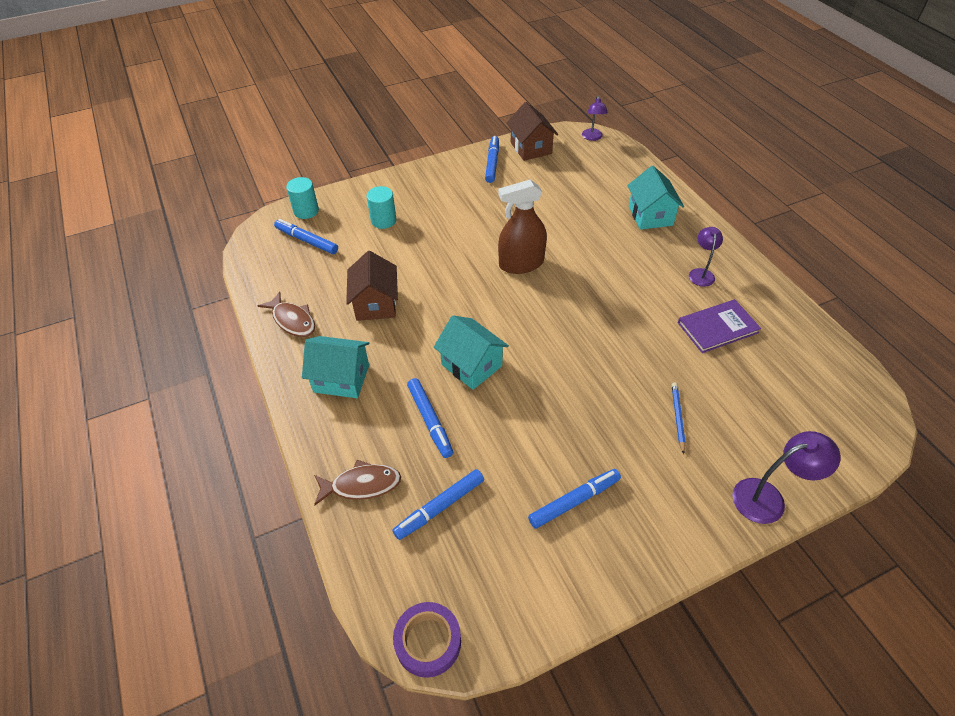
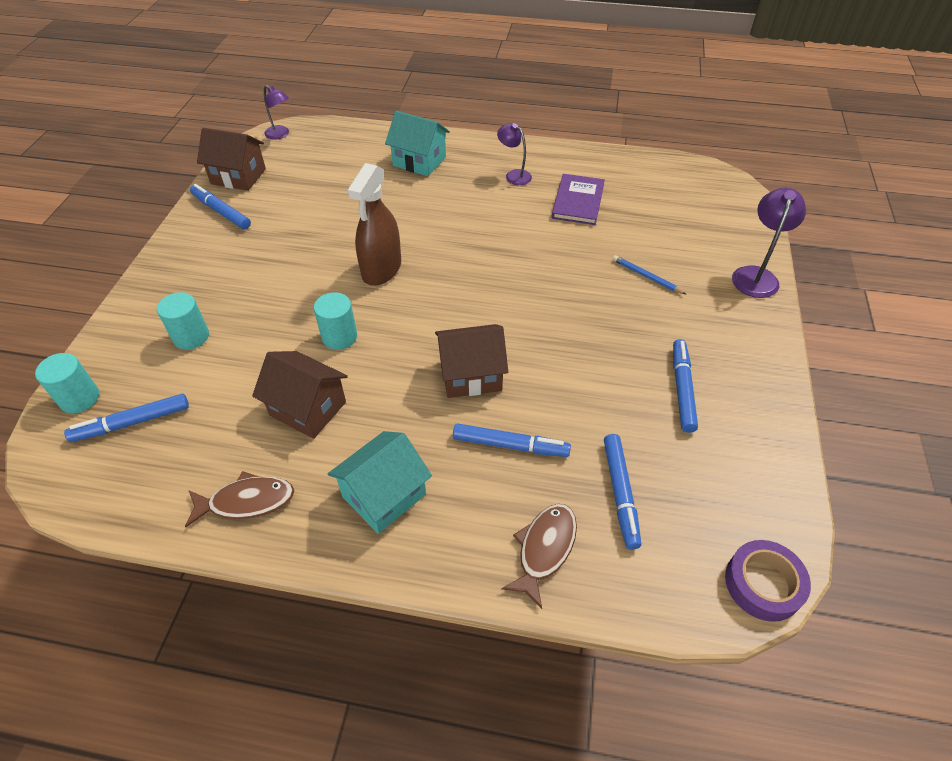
camera: 55 degrees left, 0 degrees up
(443, 281) = (339, 337): none -> turquoise cylinder
(471, 365) = (471, 375): turquoise house -> brown house

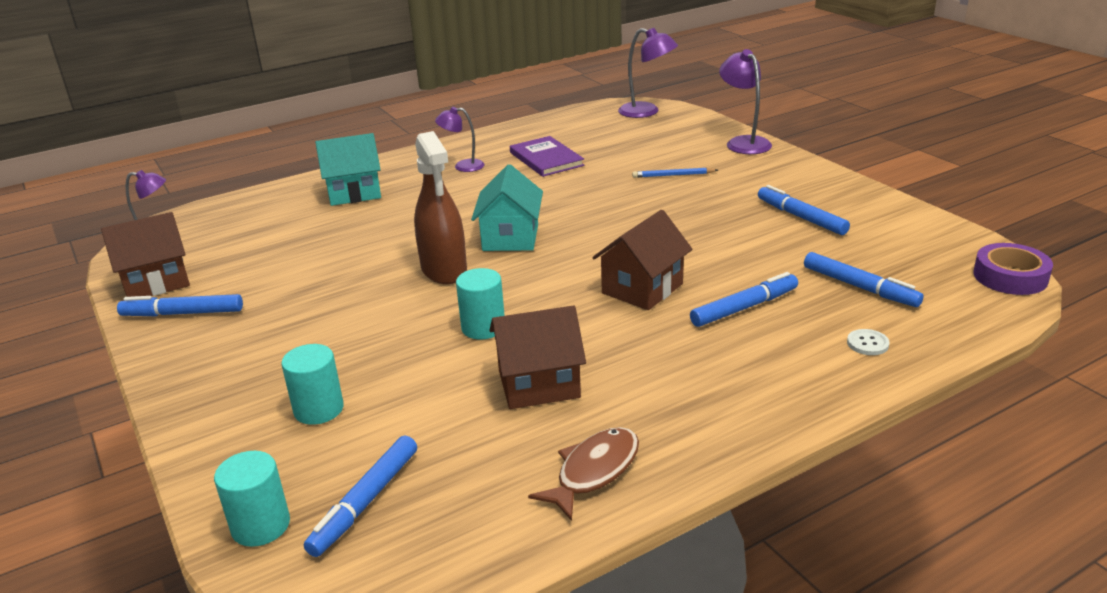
camera: 40 degrees left, 20 degrees down
(384, 495) = (704, 391): turquoise house -> turquoise house (510, 237)
(544, 549) = (867, 343): brown fish -> white button
(723, 192) = (646, 112): none -> purple lamp

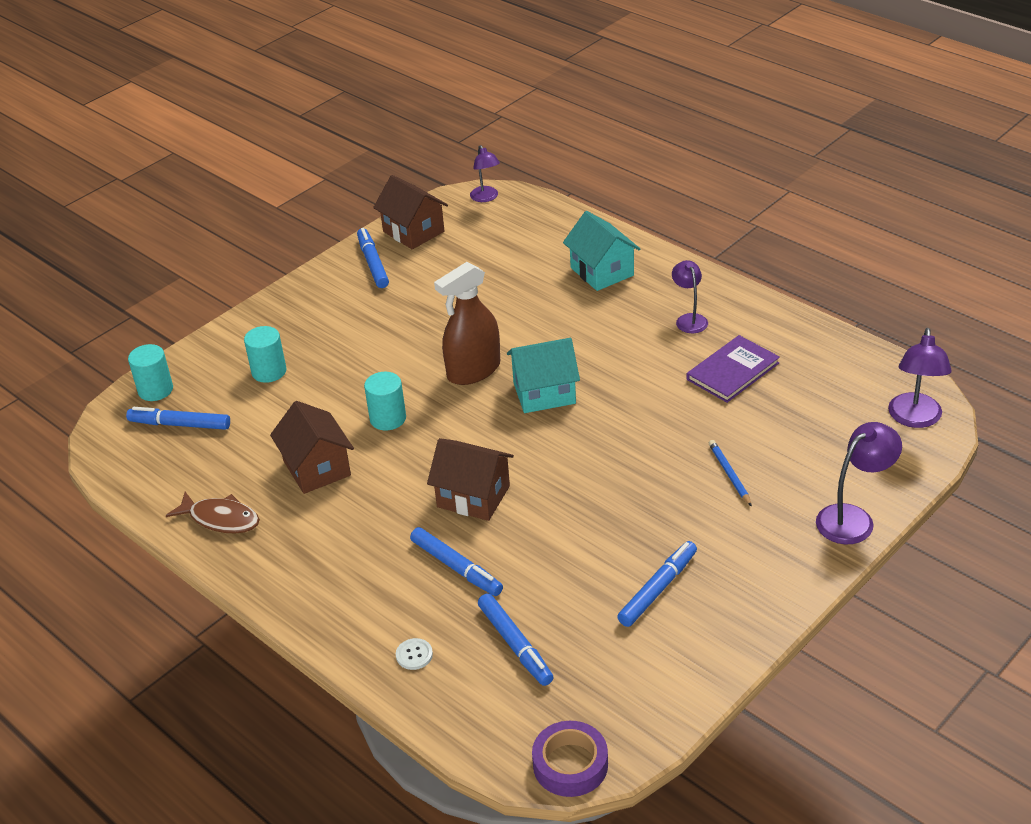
camera: 75 degrees right, 10 degrees up
(860, 287) = (515, 645): blue marker -> blue marker turned 60 degrees counterclockwise

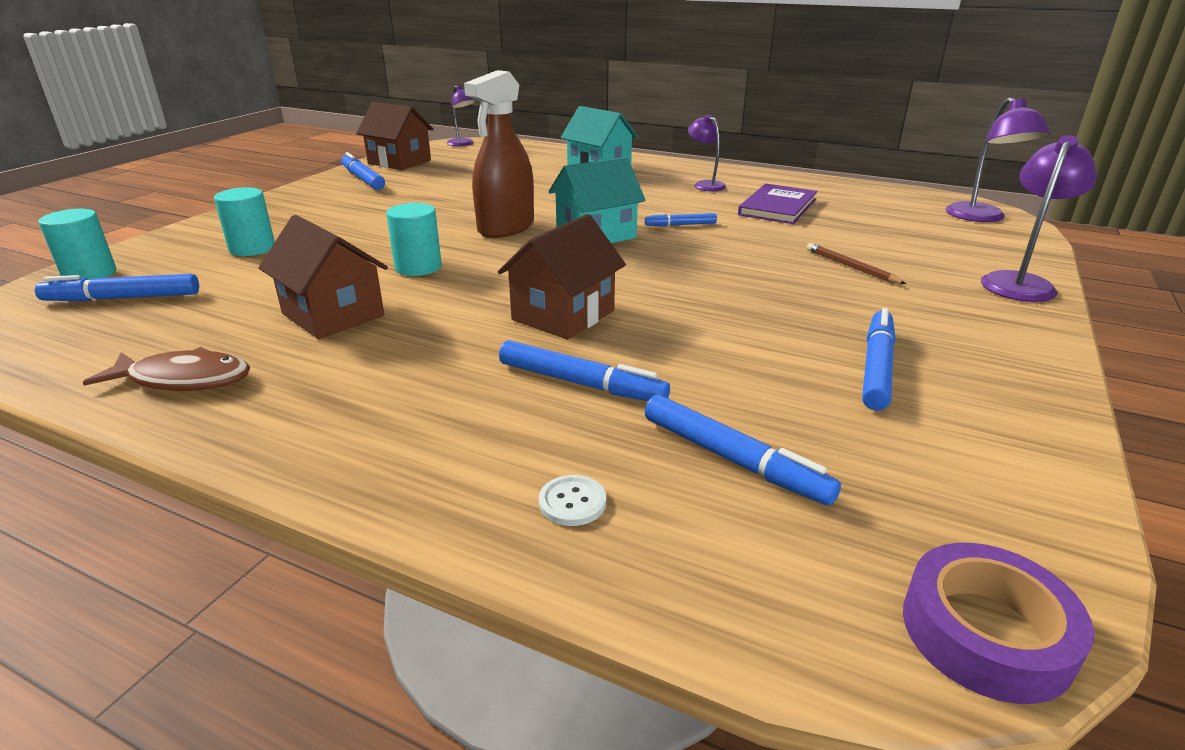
camera: 20 degrees left, 10 degrees down
(473, 496) = (563, 315): brown house -> brown house turned 60 degrees counterclockwise
(625, 388) = (680, 225): none -> blue marker
(729, 474) = (851, 267): blue pencil -> brown pencil

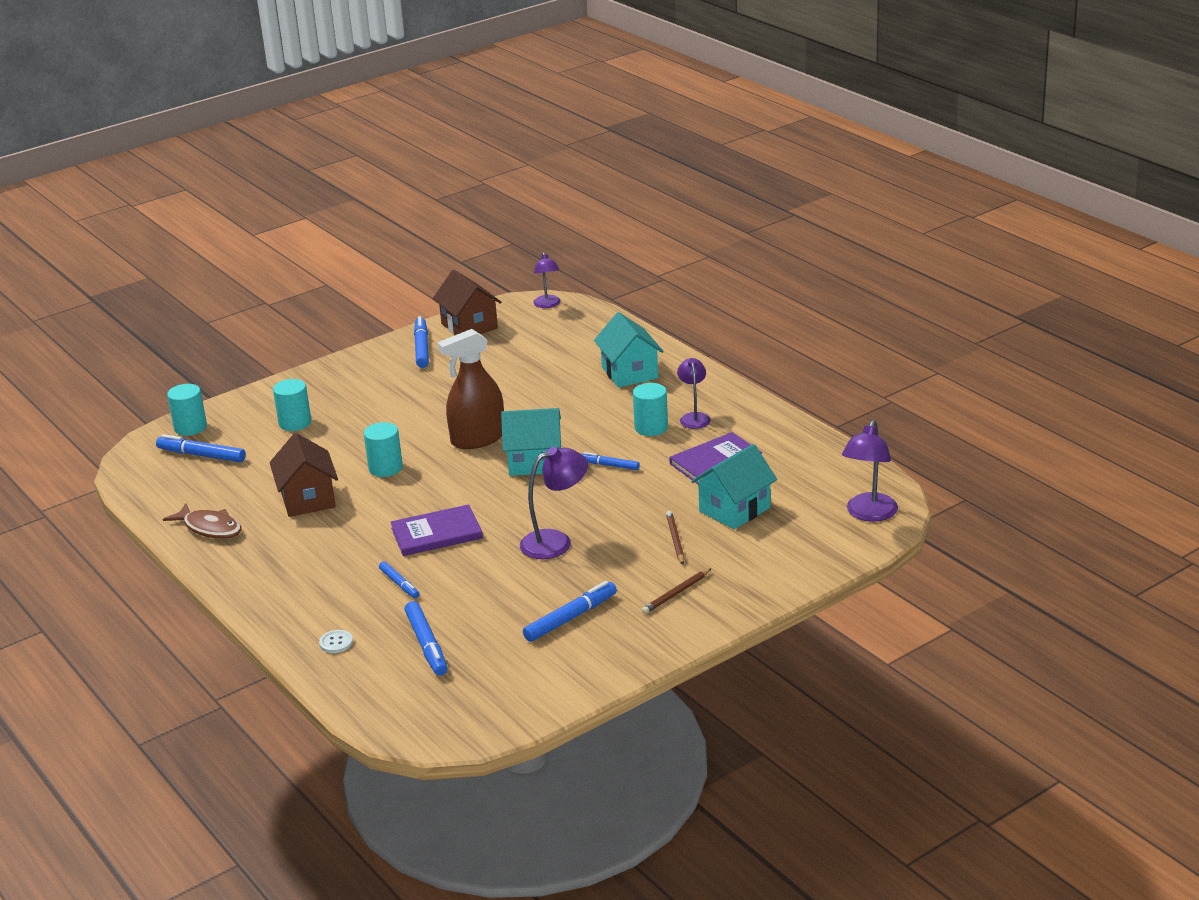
camera: 30 degrees right, 0 degrees up
(563, 315) = (437, 533): brown house -> purple book
(581, 383) = (399, 584): blue marker -> blue marker, size x0.62
(677, 196) = (651, 428): none -> turquoise cylinder
(861, 235) = (734, 509): none -> turquoise house
(945, 312) = (676, 593): none -> brown pencil
(986, 632) = (437, 734): purple tape -> none
(1020, 282) = (773, 584): purple lamp -> purple lamp (556, 541)

